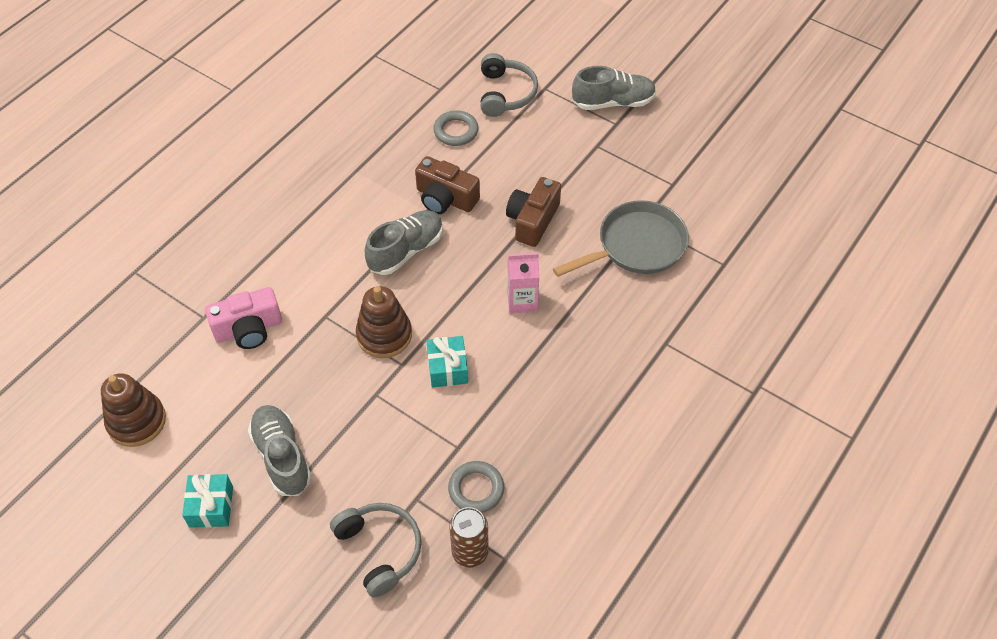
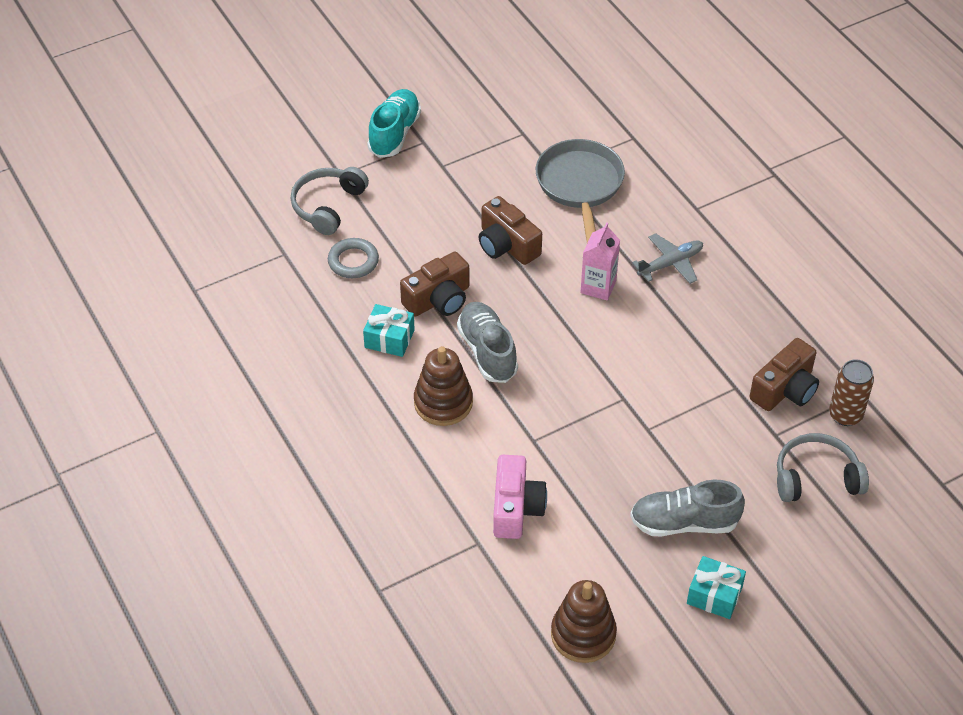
camera: 65 degrees left, 5 degrees down
(384, 335) = (582, 401): brown stacking toy -> brown stacking toy (443, 403)
(448, 368) = (646, 366): turquoise gift -> turquoise gift (389, 339)
(476, 489) = (785, 389): grey ring -> brown camera
(506, 93) = (327, 206): grey headphones -> grey headphones turned 90 degrees counterclockwise
(582, 346) = (670, 264): none -> grey plane
(613, 102) = (394, 133): grey shoe -> turquoise shoe

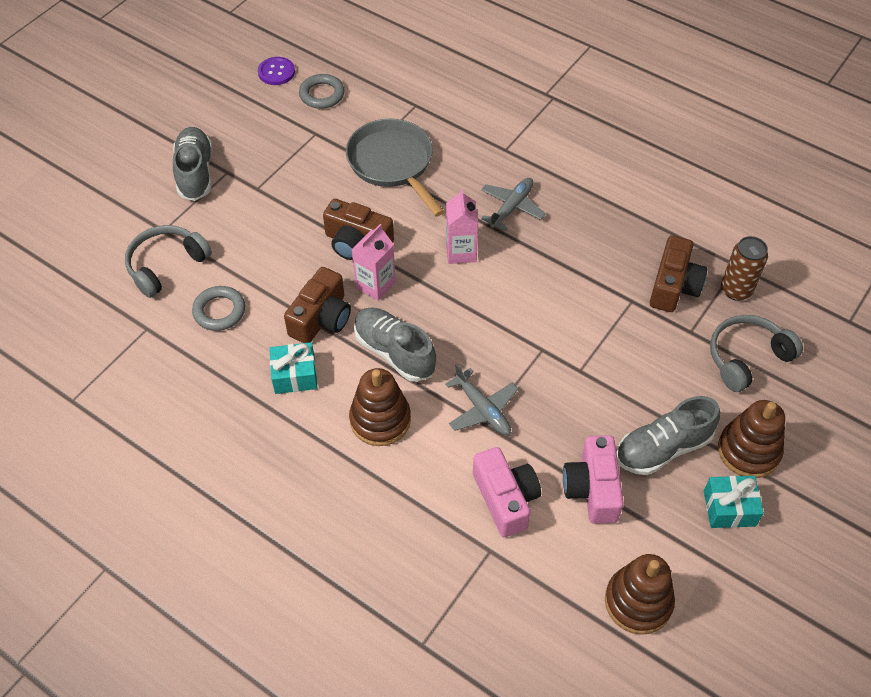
camera: 25 degrees left, 5 degrees up
(327, 206) = (166, 265): grey headphones -> grey headphones turned 45 degrees clockwise
(394, 133) = (195, 173): turquoise shoe -> grey shoe
(503, 288) = (375, 285): none -> pink carton
(517, 64) = (276, 72): none -> purple button
(538, 428) = (482, 409): none -> grey plane
(549, 99) = (322, 94): none -> grey ring
(598, 530) = (592, 488): none -> pink camera
(764, 556) = (748, 451): none -> brown stacking toy

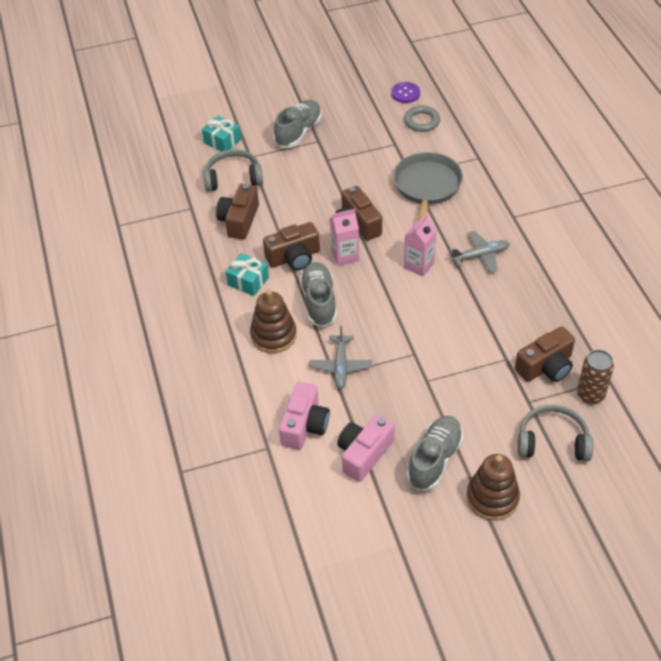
camera: 40 degrees right, 5 degrees down
(219, 311) = (239, 220): grey ring -> brown camera
(638, 602) = (327, 535): brown stacking toy -> none
(663, 448) = (434, 459): grey shoe -> grey shoe turned 105 degrees clockwise
(729, 508) = (442, 522): turquoise gift -> turquoise gift (222, 141)

